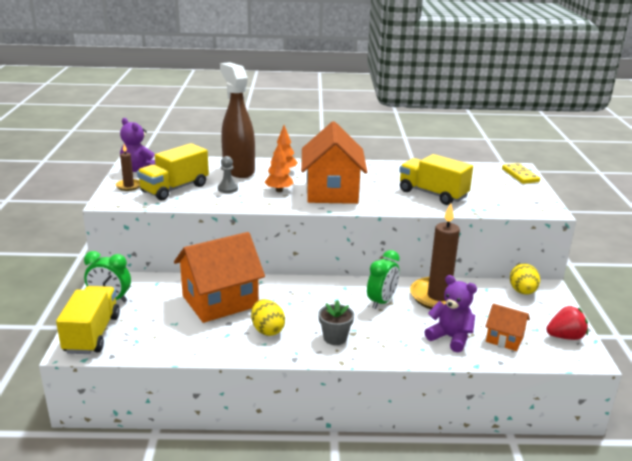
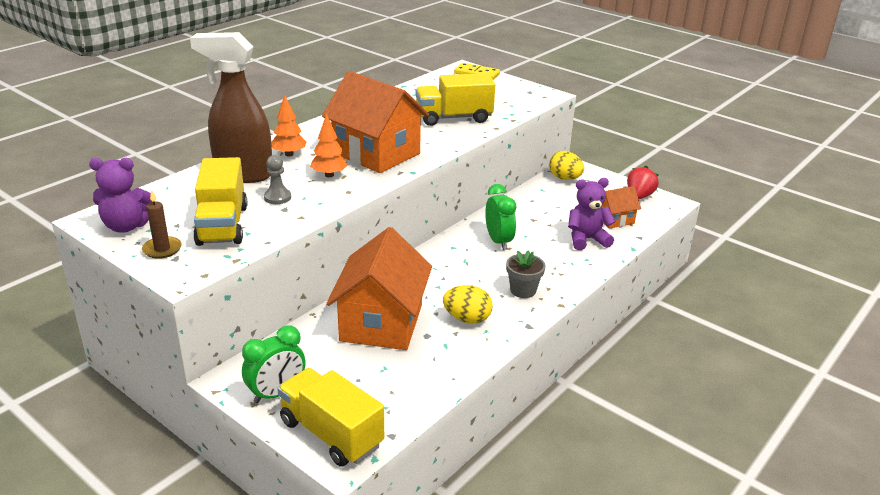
camera: 50 degrees left, 5 degrees up
(438, 297) = (526, 214): brown candle -> none

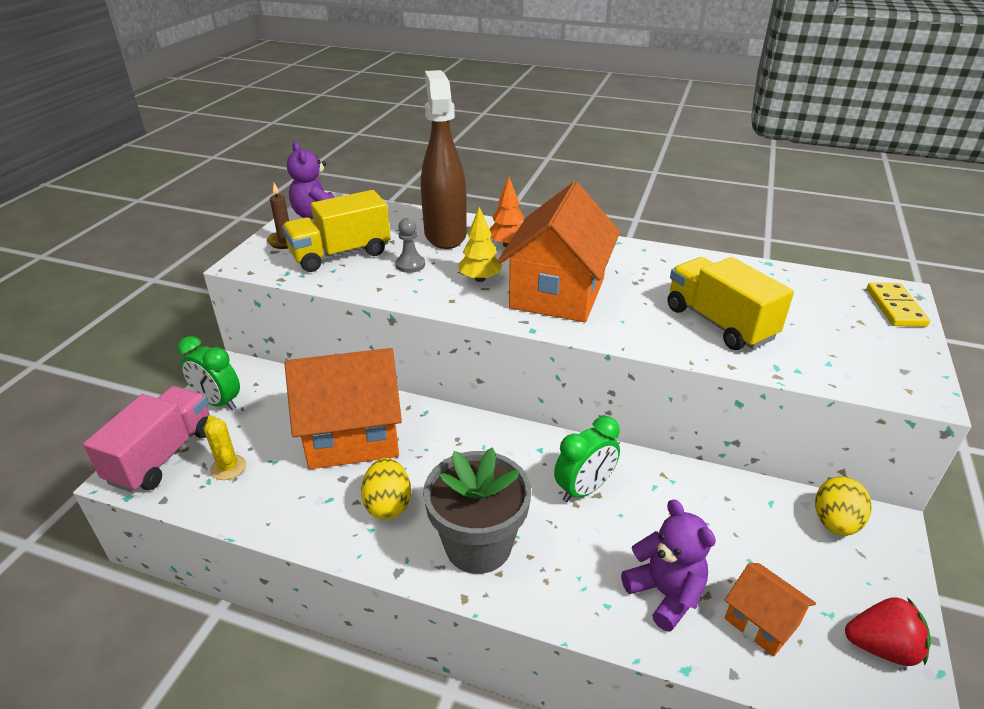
camera: 70 degrees right, 5 degrees up
(329, 175) = (480, 279): orange tree -> yellow tree
(331, 433) = (163, 455): yellow truck -> pink truck
(375, 394) = (228, 467): none -> yellow cactus
(523, 290) = (478, 545): grey flower pot -> grey flower pot, size x1.80

